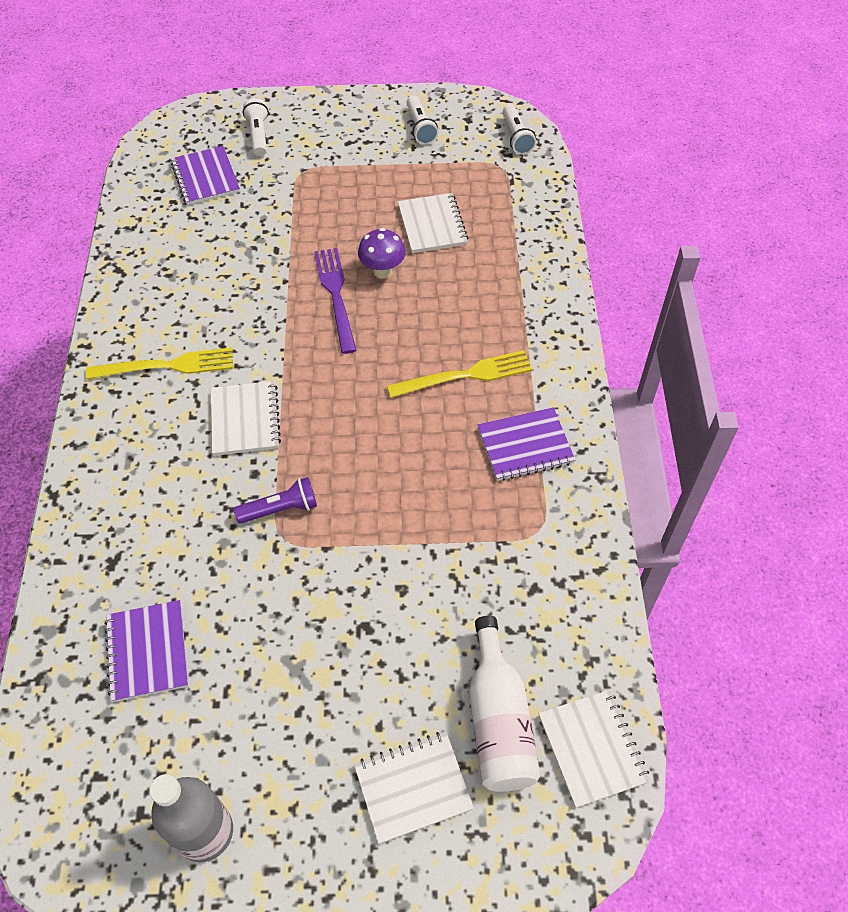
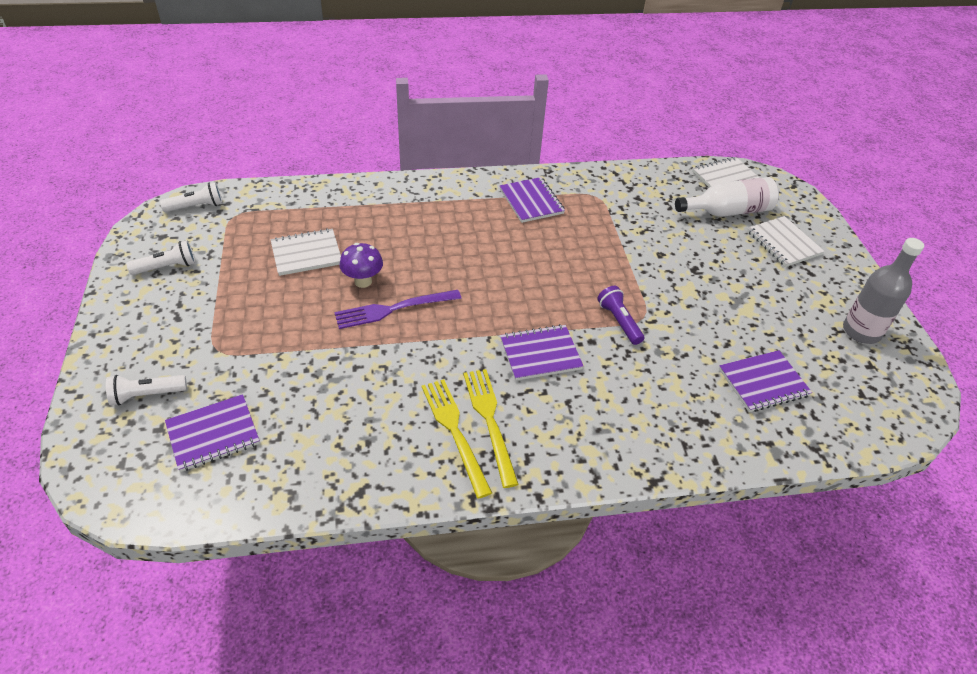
camera: 100 degrees left, 10 degrees down
(245, 420) = (540, 354): white notebook -> purple notebook
(466, 375) = (472, 229): yellow fork -> yellow fork (454, 431)

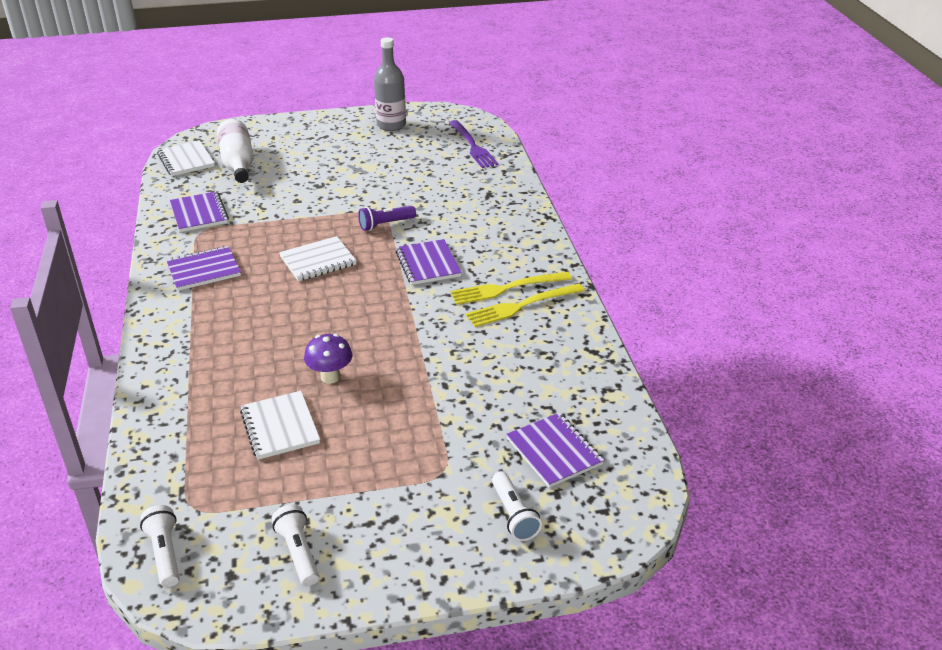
camera: 90 degrees left, 10 degrees down
(392, 309) = (374, 352): purple fork -> purple fork (473, 146)
(763, 383) = (447, 167): purple notebook -> purple notebook (199, 213)
(783, 243) = (286, 143): white notebook -> white notebook (318, 261)

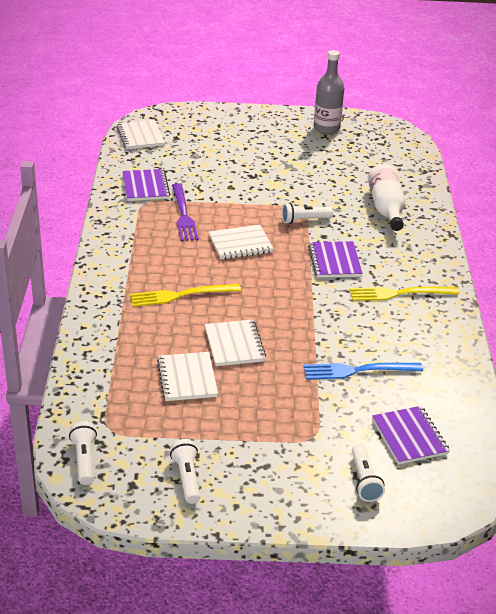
camera: 10 degrees right, 0 degrees up
(204, 270) = (143, 237): purple notebook -> none
(238, 164) = (185, 146): white bottle -> white bottle (386, 208)
(330, 377) = (234, 345): purple mushroom -> white notebook
(385, 224) = (304, 220): purple flashlight -> white flashlight
(473, 146) = (397, 159): purple fork -> purple fork (183, 215)
(477, 384) = (356, 371): none -> blue fork
(520, 306) = (408, 311): yellow fork -> yellow fork (180, 295)

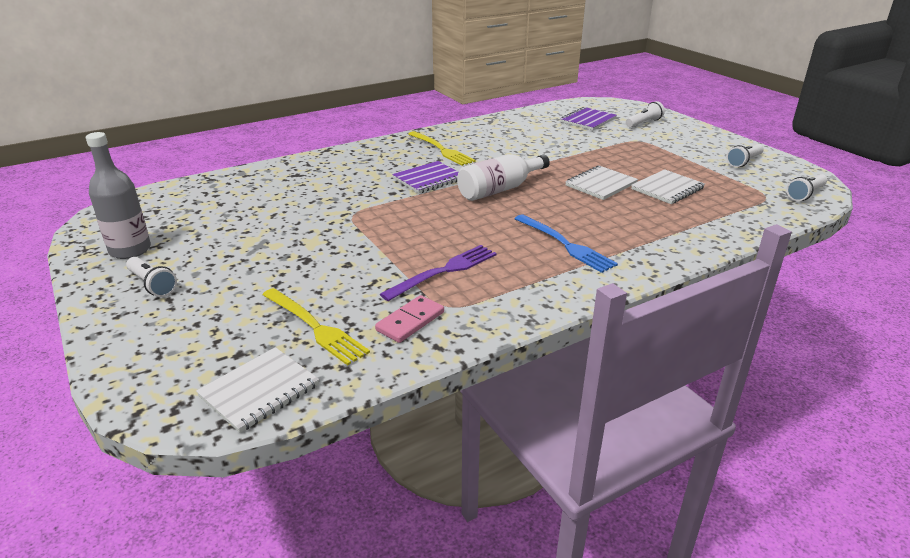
camera: 120 degrees left, 5 degrees down
(145, 187) = (410, 321): purple notebook -> pink domino
(180, 295) = (581, 224): yellow fork -> yellow fork (316, 327)
(240, 244) = (458, 224): white notebook -> none
(304, 220) = (374, 207): white flashlight -> white flashlight (152, 285)
(356, 371) = (554, 143): blue fork -> blue fork (566, 245)
(386, 208) = (307, 180): white bottle -> white bottle (499, 189)

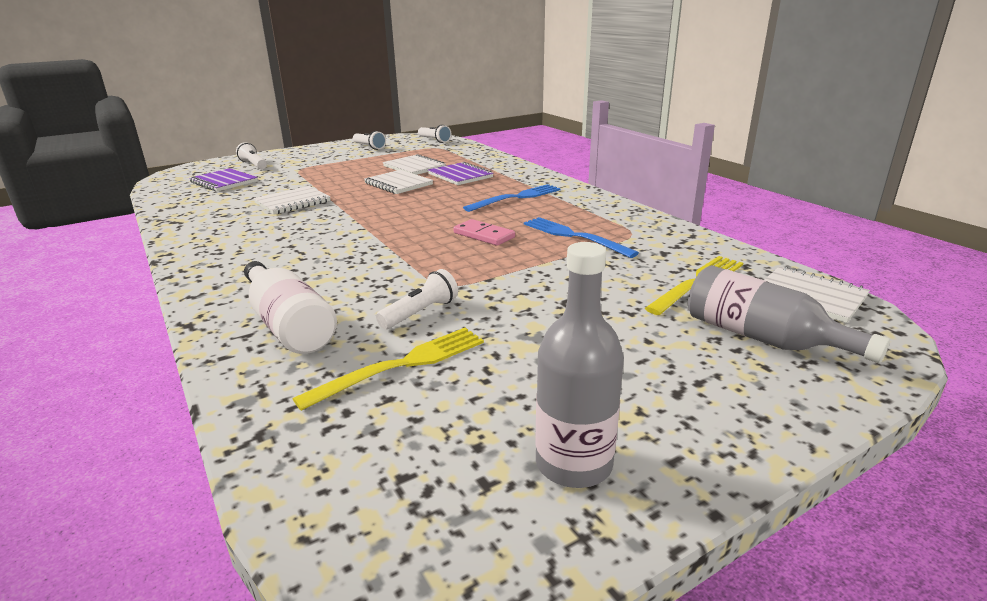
camera: 90 degrees left, 5 degrees down
(152, 285) = (672, 406): white flashlight -> white flashlight (420, 313)
(204, 340) = (762, 338): none -> grey bottle
(410, 321) = (663, 246): pink domino -> pink domino (484, 235)
(428, 179) = (353, 249): purple notebook -> purple notebook (460, 176)
(442, 150) = (258, 245): yellow fork -> yellow fork (403, 364)
(445, 271) = (573, 236): purple fork -> blue fork
(499, 189) = (396, 217): white bottle -> white bottle (289, 325)
(537, 149) = (292, 202): none -> white notebook

